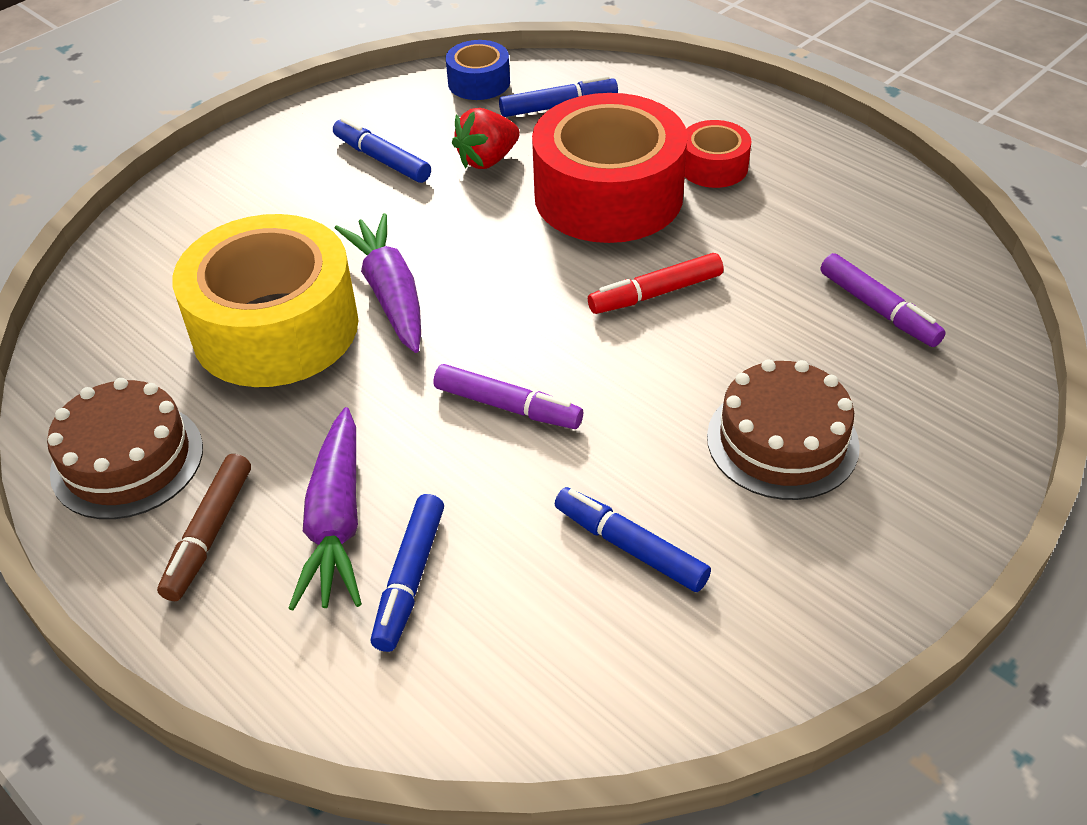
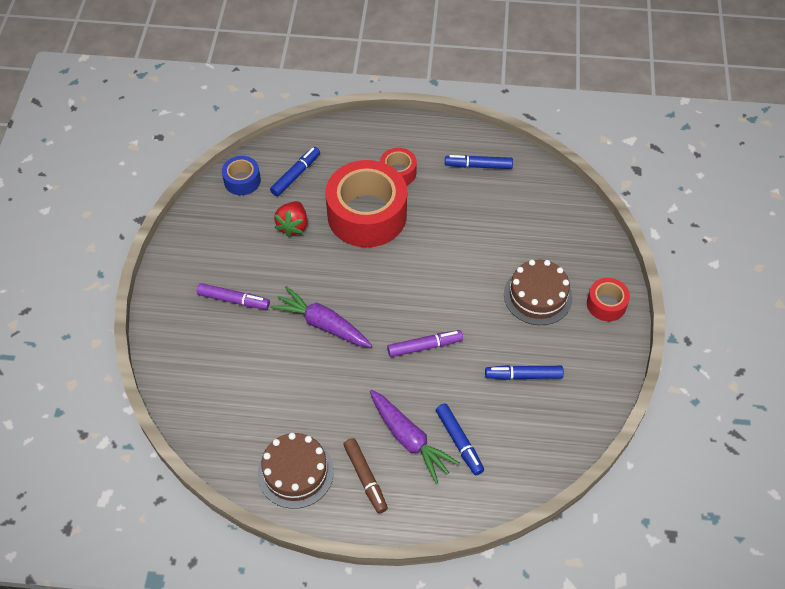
camera: 40 degrees left, 10 degrees up
(275, 328) = (290, 372): yellow tape -> none
(382, 159) = (242, 254): blue marker -> blue marker (478, 166)
(655, 293) = (433, 256): red marker -> none
(878, 309) = (523, 211): purple marker -> purple marker (234, 300)
(908, 526) = (606, 304): none -> red tape

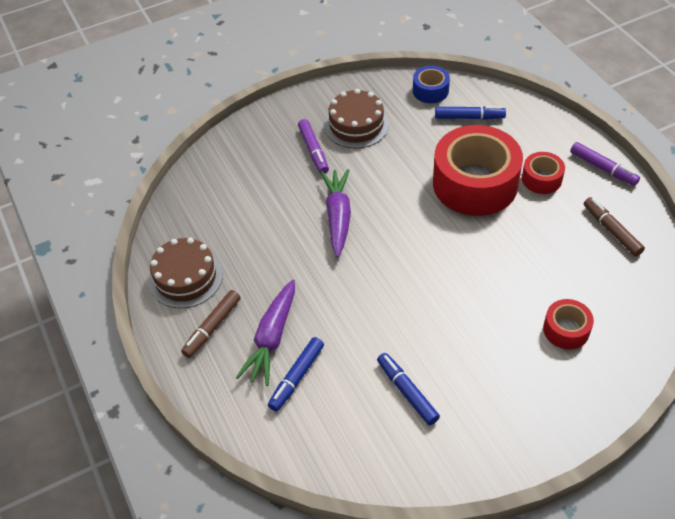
camera: 60 degrees right, 5 degrees down
(293, 226) = (417, 144): red strawberry -> none
(424, 346) = (375, 298): purple marker -> purple marker (603, 168)
(478, 166) = (611, 230): blue marker -> brown marker
(537, 296) = (508, 356): brown cake -> brown cake (356, 125)
(606, 304) = (552, 422): red tape -> red tape (566, 330)

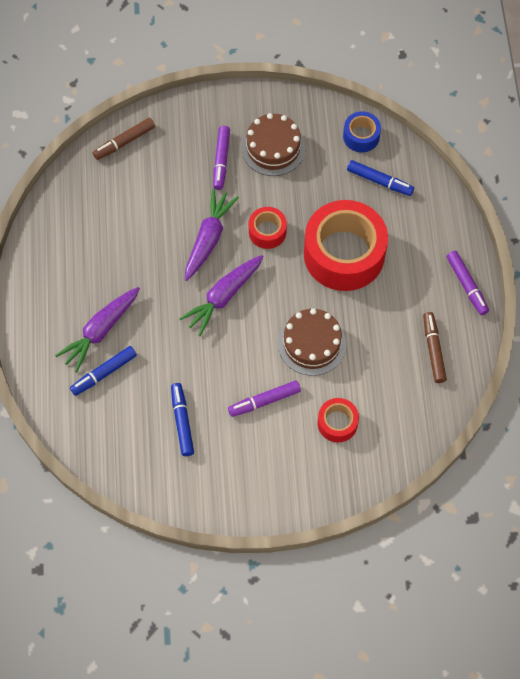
camera: 20 degrees right, 15 degrees up
(185, 277) = (57, 246): brown cake -> brown cake (312, 343)
(212, 327) = (58, 301): brown marker -> brown marker (124, 142)
(381, 260) = (223, 297): none -> purple carrot
(480, 338) = (264, 401): none -> purple marker
(541, 179) = (405, 273): red tape -> red tape (267, 232)

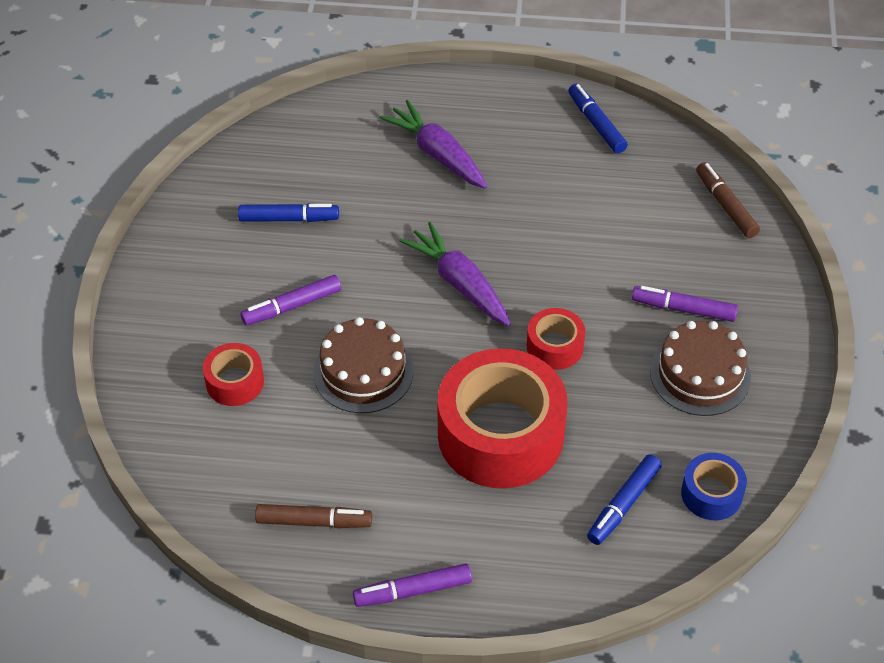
camera: 100 degrees right, 15 degrees down
(104, 373) = (377, 152): blue marker -> blue marker (596, 124)
(208, 238) = (554, 278): purple carrot -> none
(264, 401) = (292, 306): purple marker -> purple marker turned 105 degrees counterclockwise

